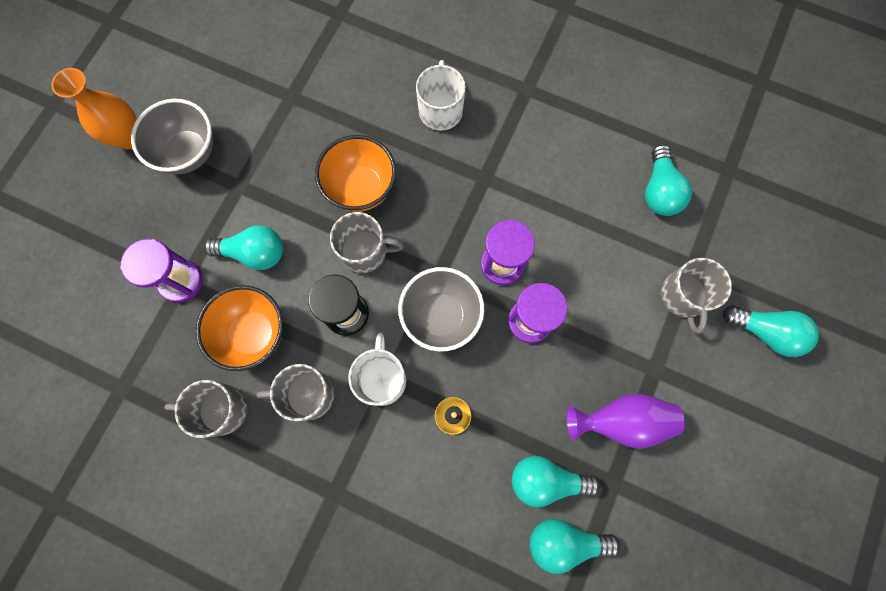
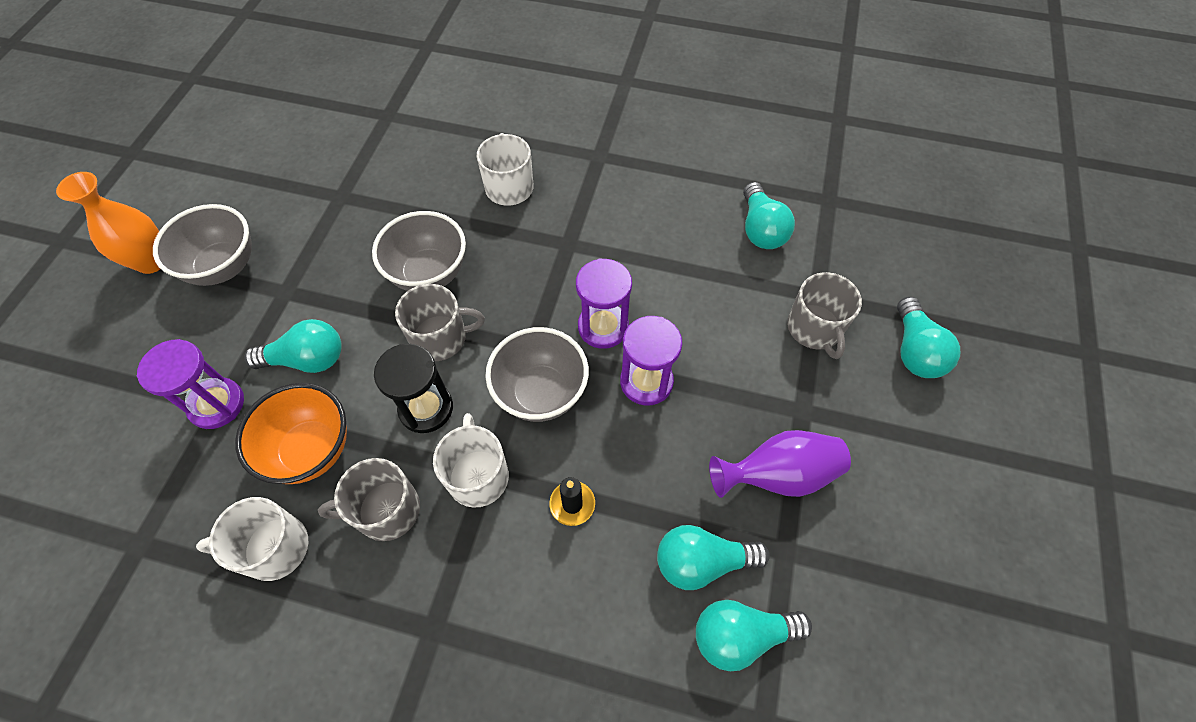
camera: 10 degrees left, 15 degrees down
(221, 409) = (274, 548): grey mug -> white mug
(361, 188) = (429, 274): orange bowl -> grey bowl
(765, 332) = (914, 351): turquoise light bulb -> turquoise light bulb turned 75 degrees clockwise

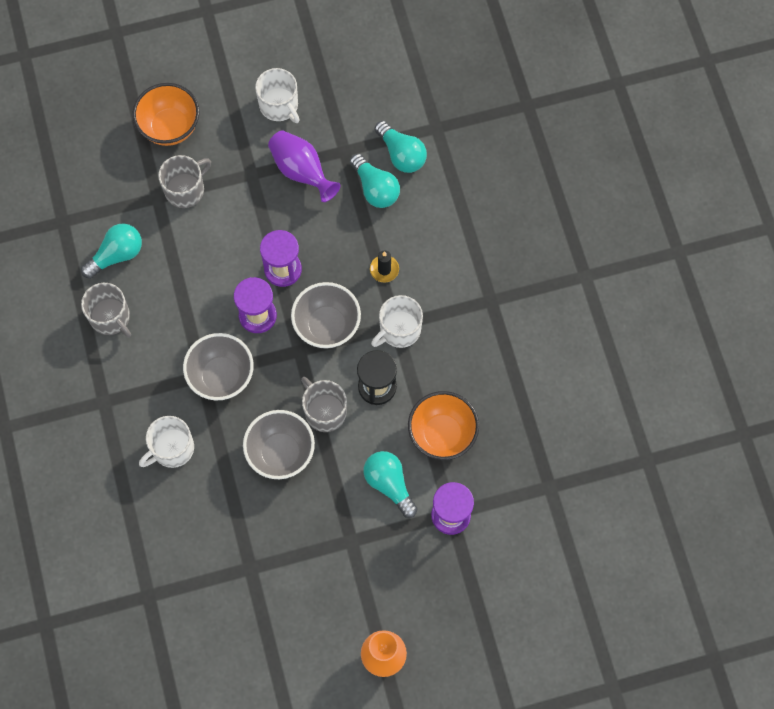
camera: 120 degrees left, 10 degrees up
(224, 267) = (357, 601): grey bowl -> grey bowl (221, 376)
(274, 548) = (505, 411): white mug -> white mug (279, 105)
(386, 510) = (449, 366): grey mug -> grey mug (110, 317)
(914, 351) = (170, 127): turquoise light bulb -> orange bowl

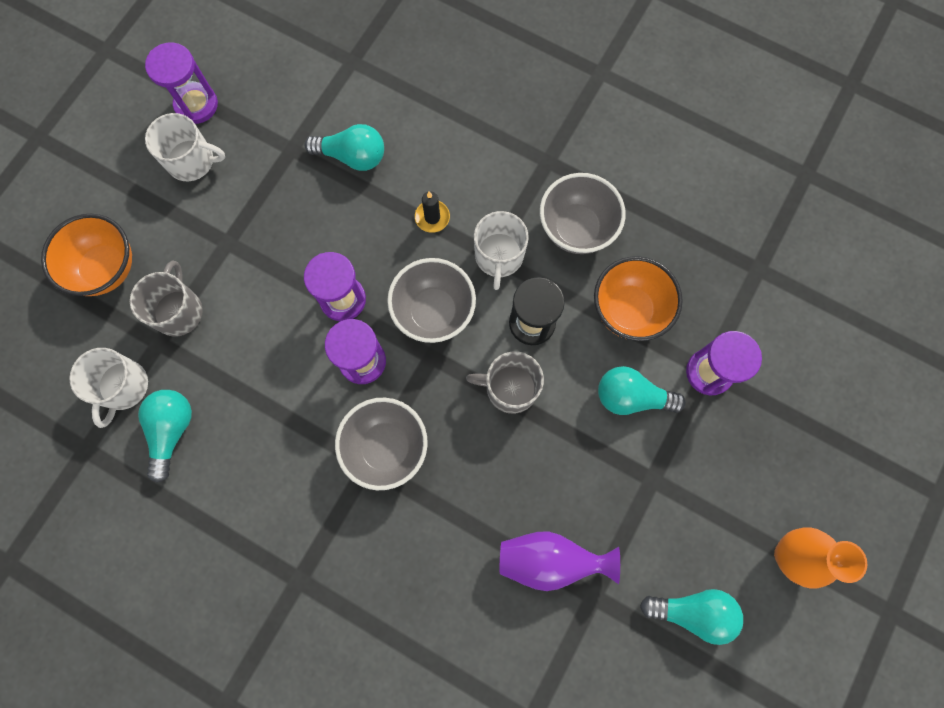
camera: 45 degrees left, 5 degrees up
(110, 317) = (225, 494): grey mug -> none
(172, 448) = (409, 559): white mug -> white mug (123, 387)
(281, 453) = (511, 463): grey bowl -> grey bowl (576, 229)
(301, 171) = (271, 199): purple vase -> purple vase (549, 559)
(316, 72) = (196, 105): none -> purple hourglass
(401, 154) = (345, 108): turquoise light bulb -> turquoise light bulb (692, 611)

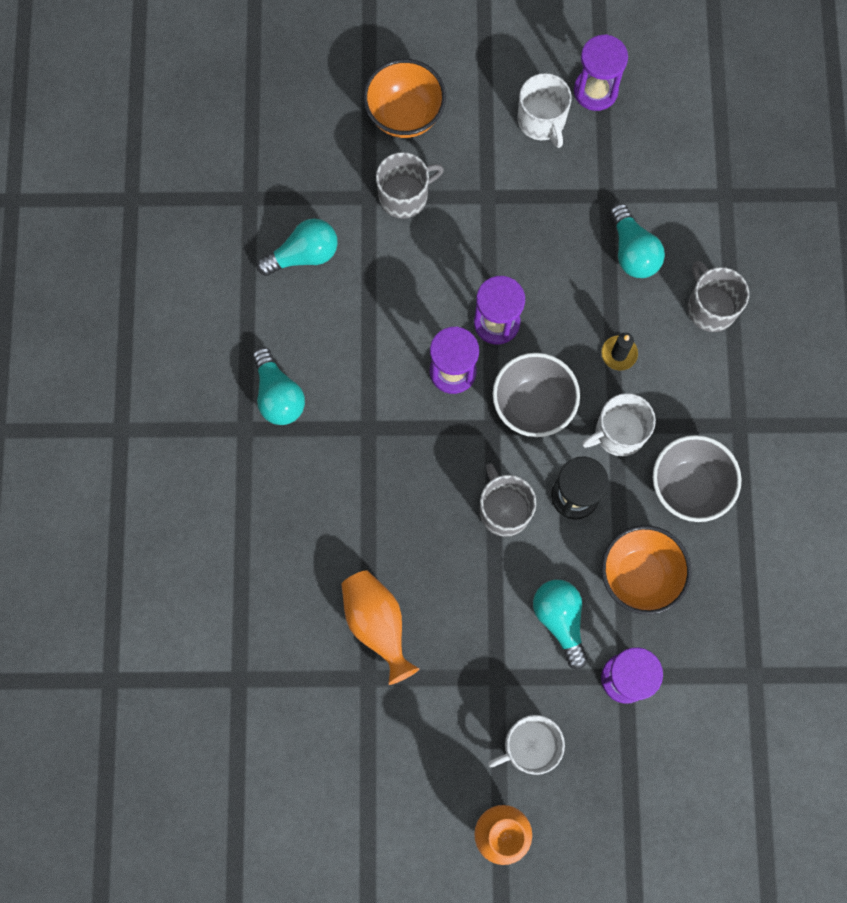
camera: 60 degrees right, 0 degrees up
(123, 387) = (316, 193): white mug -> white mug (529, 746)
(386, 447) = (391, 435): grey bowl -> none
(438, 125) = (710, 307): none -> grey mug
(549, 559) = (377, 624): purple vase -> orange vase
(692, 611) = (403, 769): turquoise light bulb -> turquoise light bulb (278, 395)

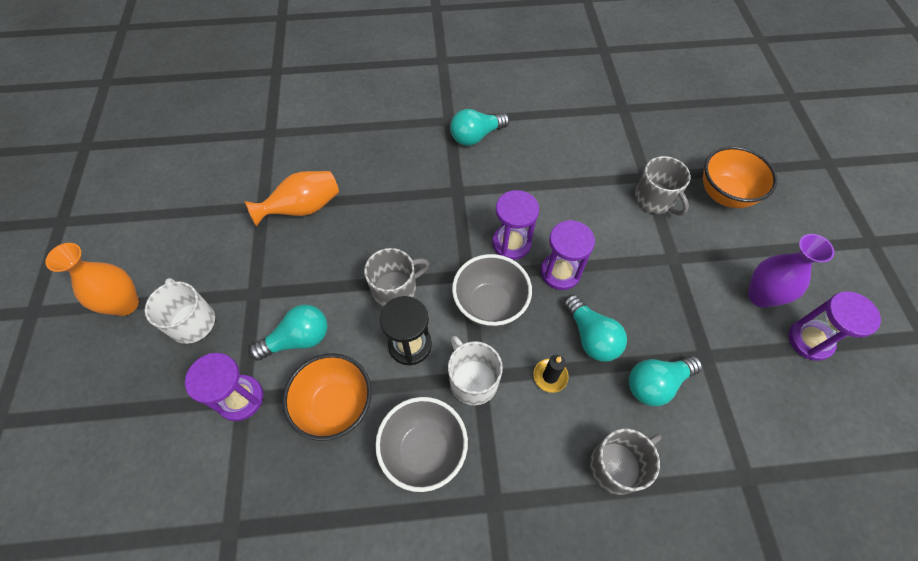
camera: 85 degrees right, 15 degrees down
(304, 255) = (587, 141): turquoise light bulb -> turquoise light bulb (591, 336)
(542, 120) = (760, 296): white mug -> purple vase

